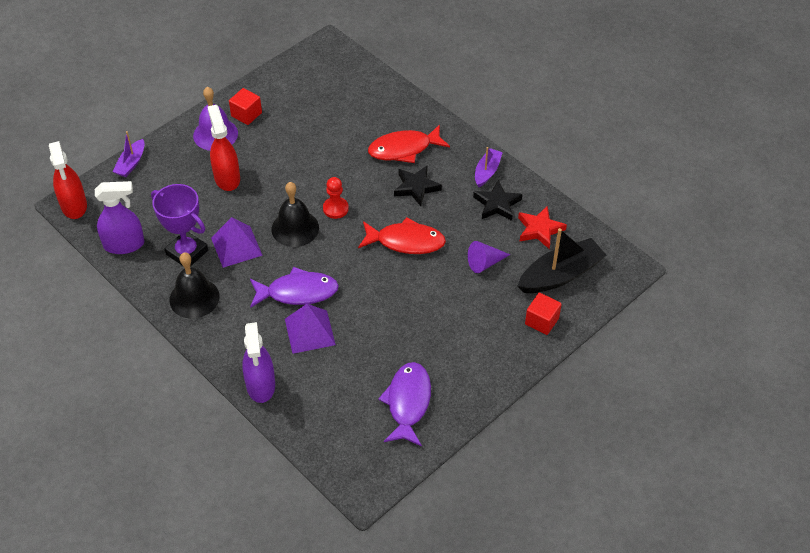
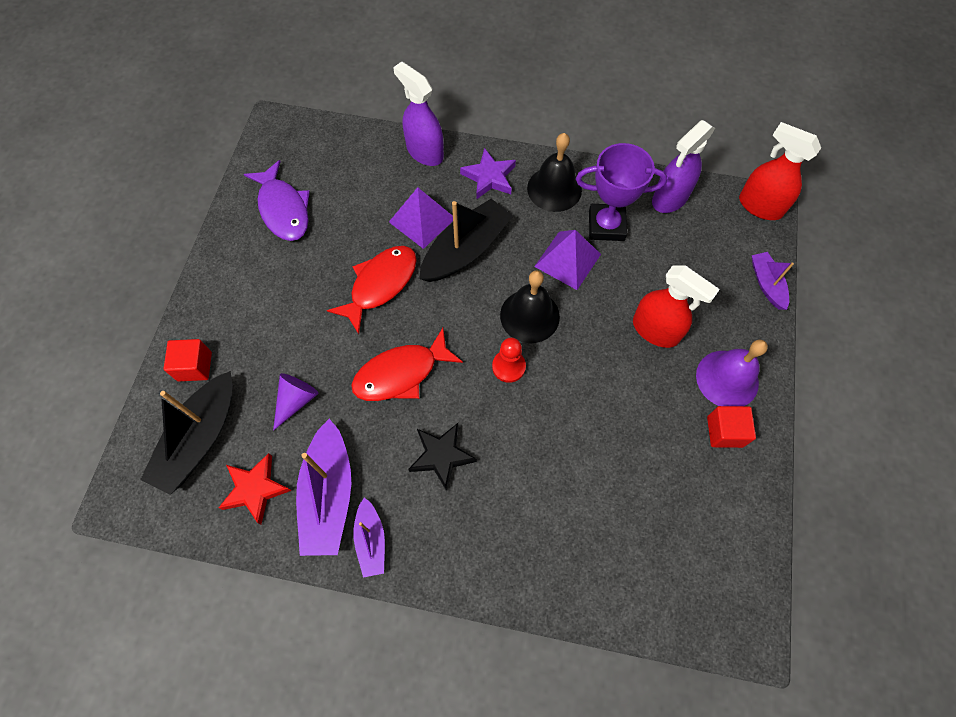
camera: 145 degrees right, 15 degrees up
(231, 334) = (489, 177): none -> purple star
(298, 292) = (465, 250): purple fish -> black boat
(404, 149) = (498, 507): red fish -> red fish (380, 285)
(497, 204) = (328, 495): black star -> purple boat

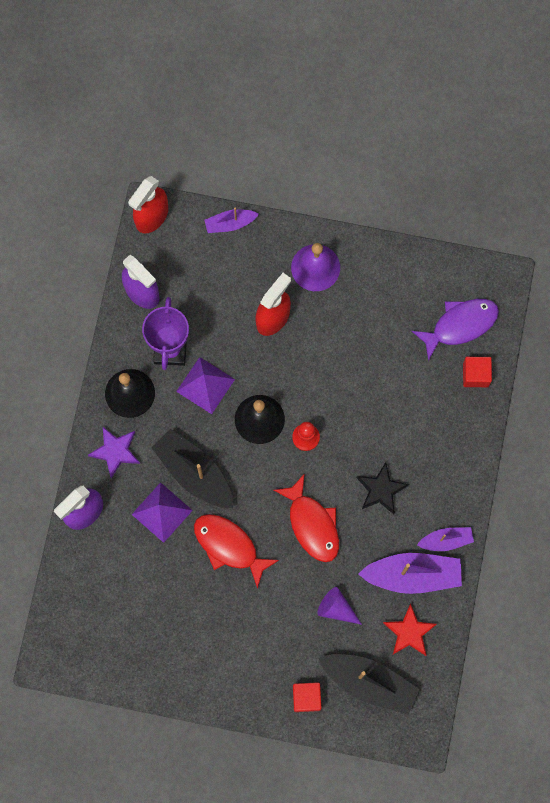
camera: 90 degrees left, 10 degrees up
(283, 209) = (148, 640): purple fish -> purple fish (460, 325)
(724, 431) = (359, 275): red cube -> red cube (475, 375)

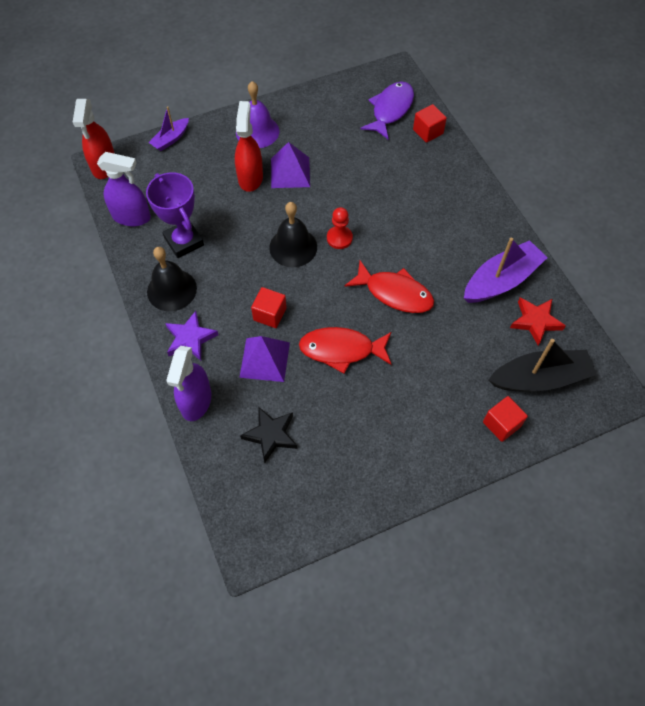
camera: 35 degrees left, 15 degrees down
(194, 473) = (270, 314): black boat -> red cube
(205, 385) = (231, 249): purple pyramid -> purple pyramid (290, 172)
(336, 608) = (465, 340): purple cone -> none
(381, 490) = (426, 239): black star -> black star (271, 435)
(446, 540) = (503, 243): purple boat -> none

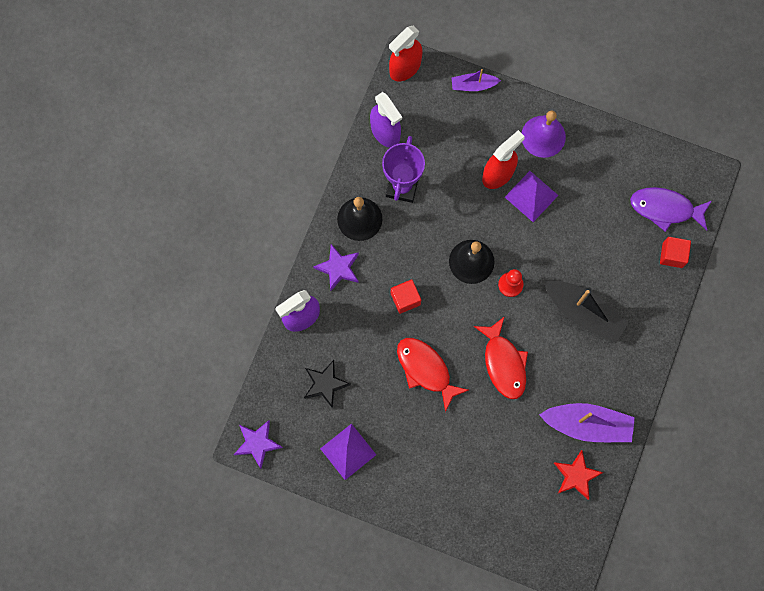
camera: 45 degrees right, 15 degrees up
(260, 540) = (257, 443): none -> purple star
(265, 359) = (371, 329): purple pyramid -> purple pyramid (348, 451)
(390, 110) = (665, 209): purple fish -> purple fish turned 150 degrees counterclockwise
(501, 424) = (473, 518): red cube -> none
(539, 378) = (532, 515): black boat -> black boat (583, 313)

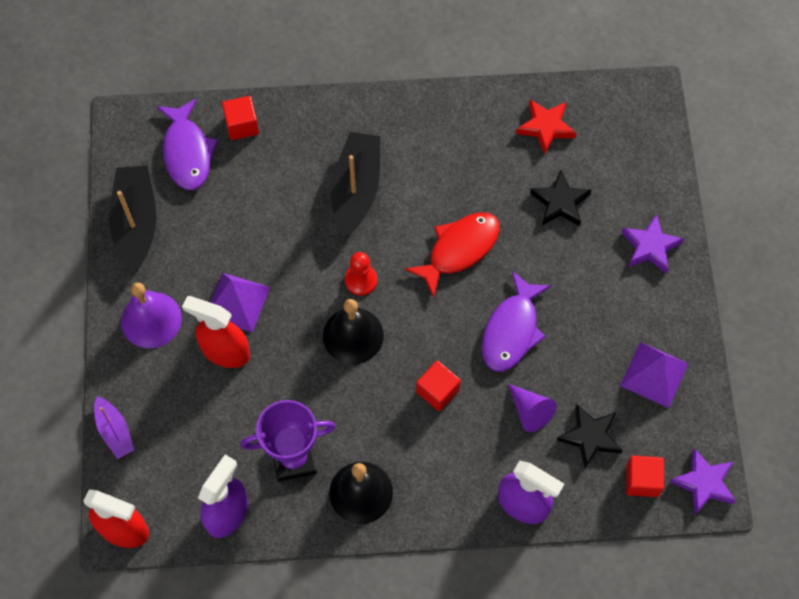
camera: 115 degrees left, 10 degrees down
(279, 403) = (642, 480): none -> red cube
(338, 268) = (438, 489): purple star -> purple star (650, 247)
(362, 353) = (530, 411): none -> purple cone
(426, 369) = (511, 330): red fish -> purple fish
(509, 454) = (560, 202): none -> black star
(587, 424) = (483, 137): purple boat -> none
(622, 153) = (136, 223): none -> black boat

